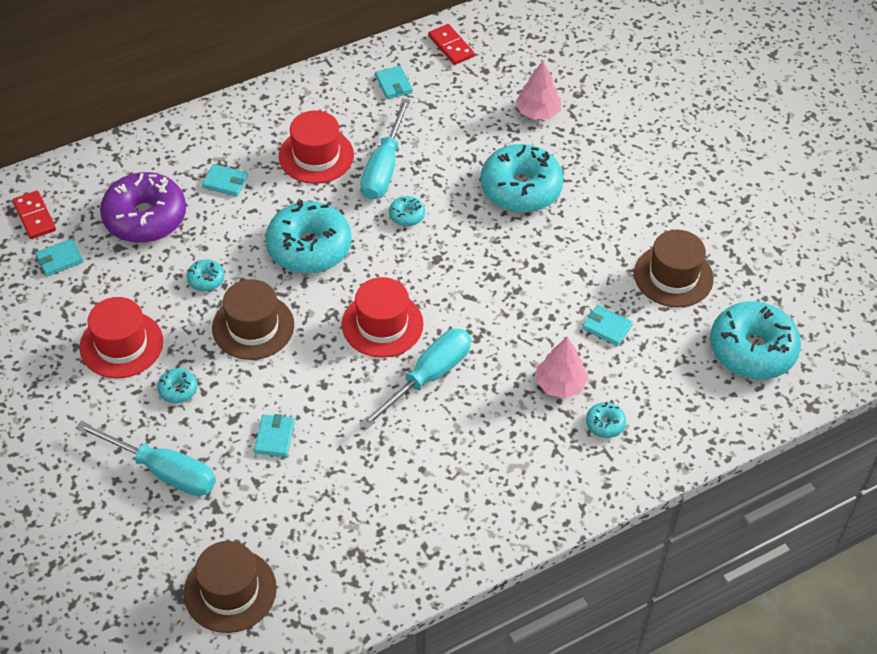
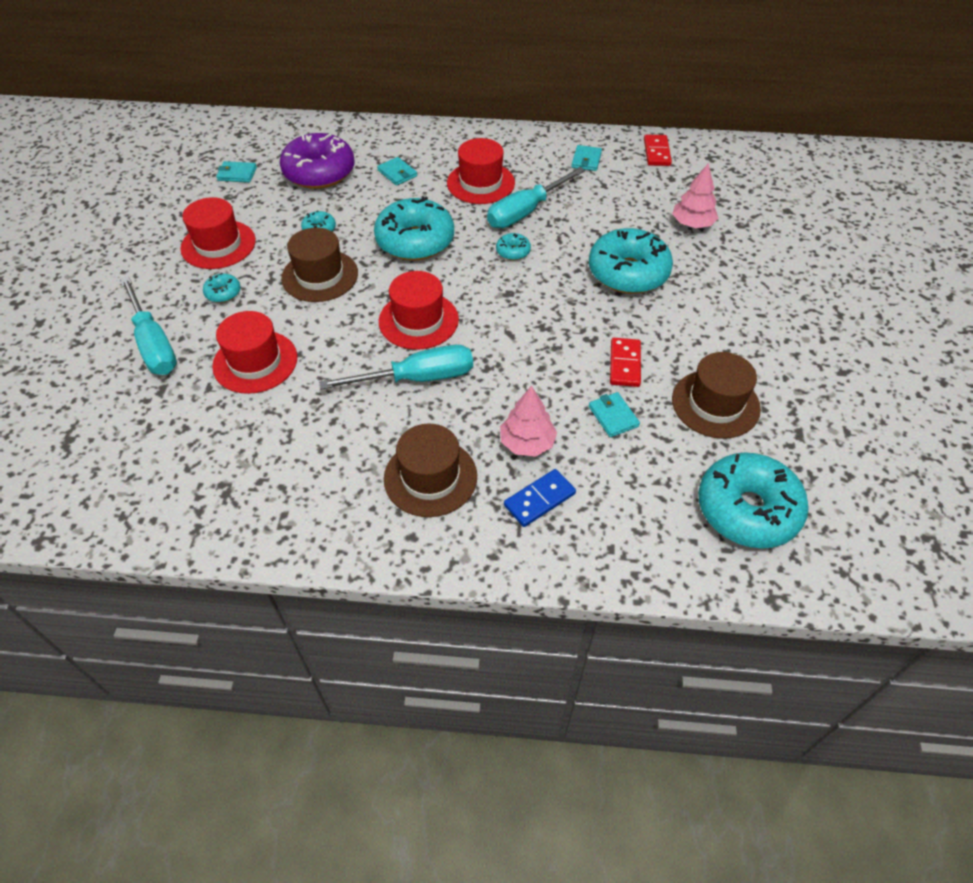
camera: 35 degrees right, 0 degrees up
(35, 216) = (249, 142): red domino -> red domino (625, 364)
(230, 590) = (104, 460): brown hat -> brown hat (430, 477)
(274, 437) = (255, 362): turquoise wallet -> red hat
(605, 424) = (539, 499): turquoise donut -> blue domino

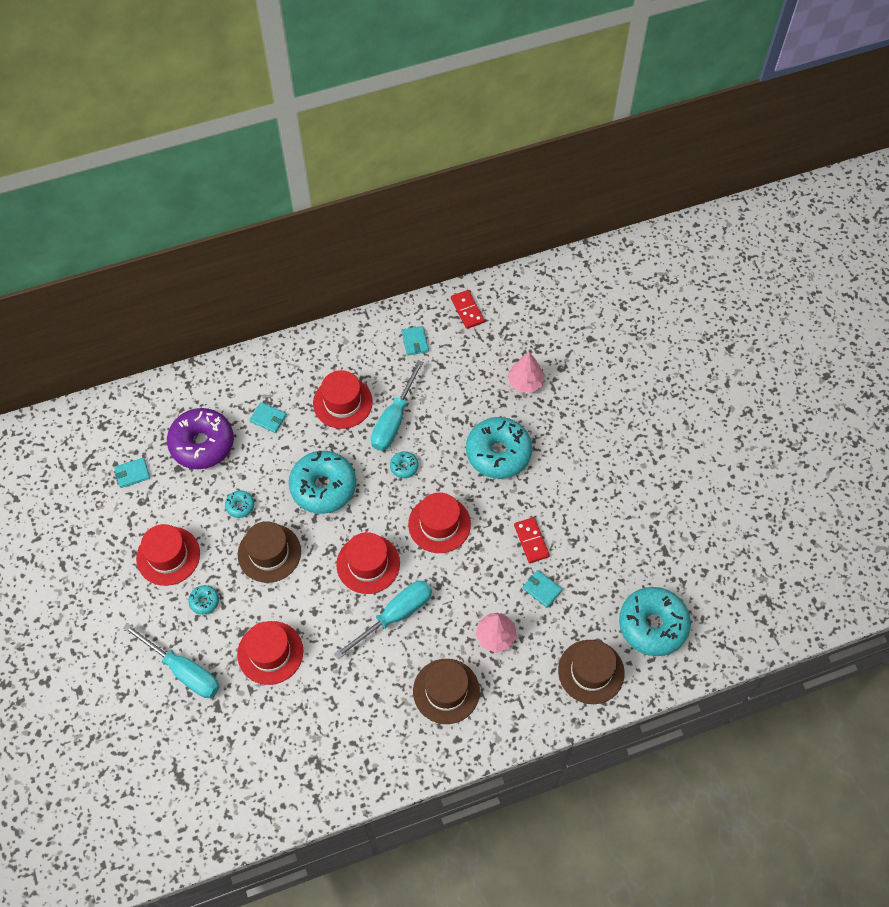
camera: 25 degrees left, 10 degrees up
(522, 312) = (439, 524): none -> red hat
(539, 499) = (523, 676): blue domino -> none
(715, 404) = (604, 549): brown hat -> brown hat (591, 671)

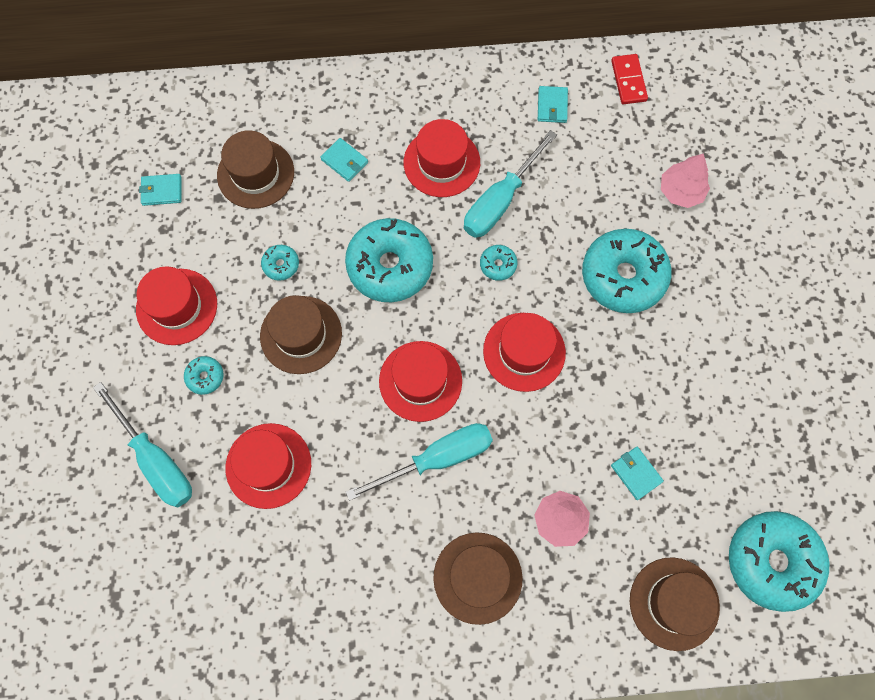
camera: 15 degrees right, 10 degrees up
(202, 444) = (255, 174): purple donut -> brown hat
(531, 541) = (638, 404): red domino -> none

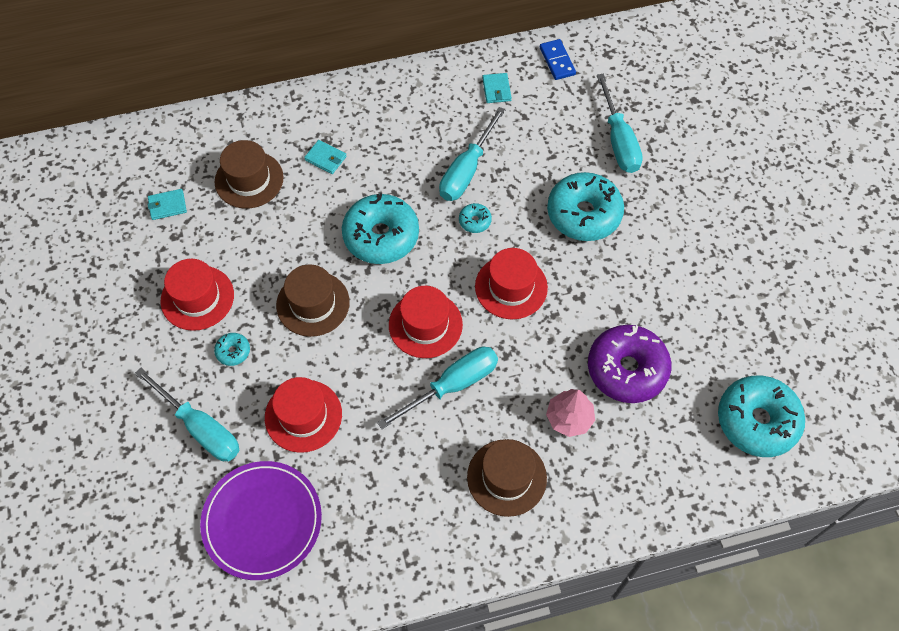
camera: 10 degrees left, 10 degrees down
(204, 580) = (262, 521): none -> purple plate
(281, 265) = (285, 250): turquoise donut -> none
(441, 163) = (410, 147): red hat -> none
(628, 81) = (557, 61): red domino -> blue domino
(636, 473) = (627, 369): turquoise wallet -> purple donut
(674, 603) = (681, 469): brown hat -> none
(680, 191) = (618, 140): pink tree -> turquoise screwdriver

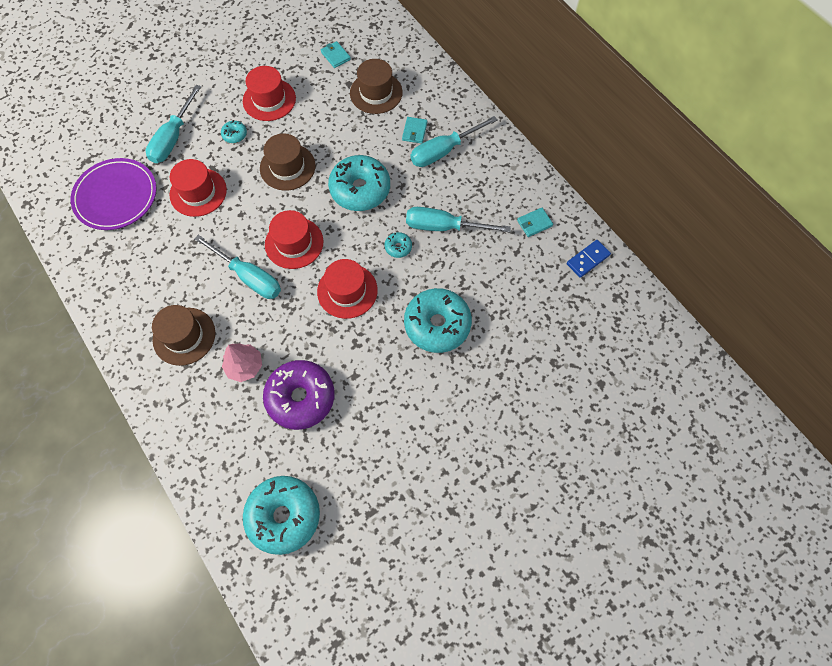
camera: 70 degrees right, 5 degrees up
(618, 140) = (525, 331): turquoise screwdriver -> turquoise screwdriver (443, 151)

